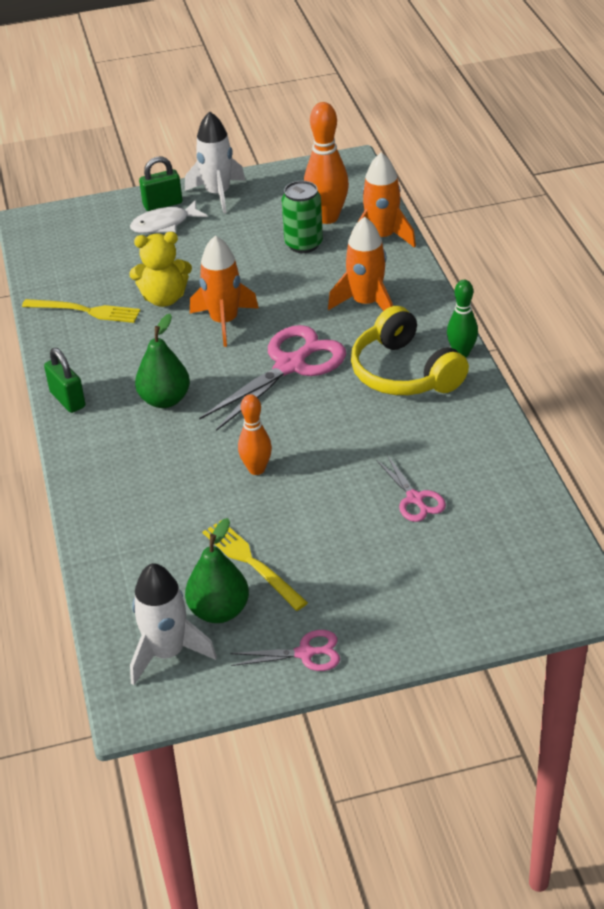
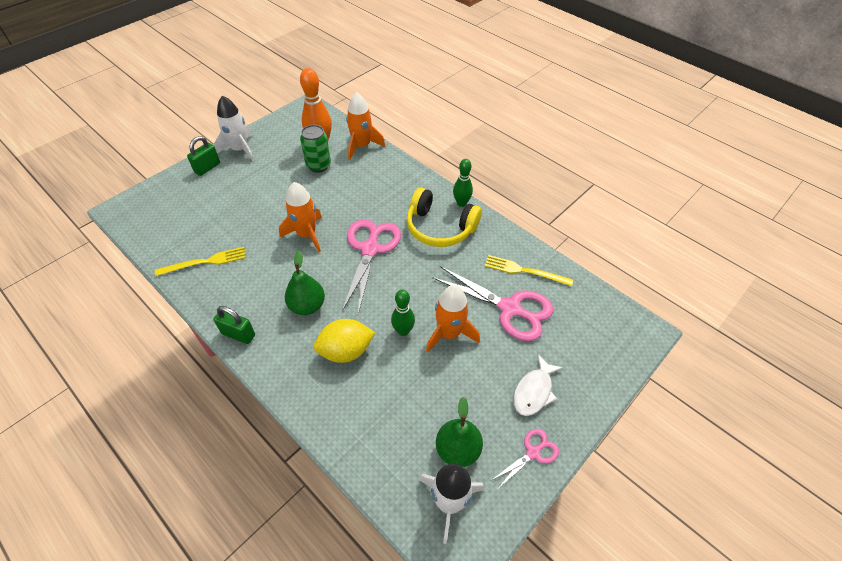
camera: 35 degrees left, 10 degrees up
(164, 224) = (218, 181): white fish -> white fish (534, 391)
(164, 298) = (255, 233): yellow teddy bear -> none
(172, 463) = (346, 351): none -> yellow lemon
(252, 563) = (451, 401): yellow fork -> yellow fork (524, 271)
(256, 469) = (403, 331): orange bowling pin -> green bowling pin
(366, 303) = (384, 191): orange rocket -> orange rocket (449, 333)
(415, 499) = (510, 309): pink scissors -> pink scissors, size x1.95

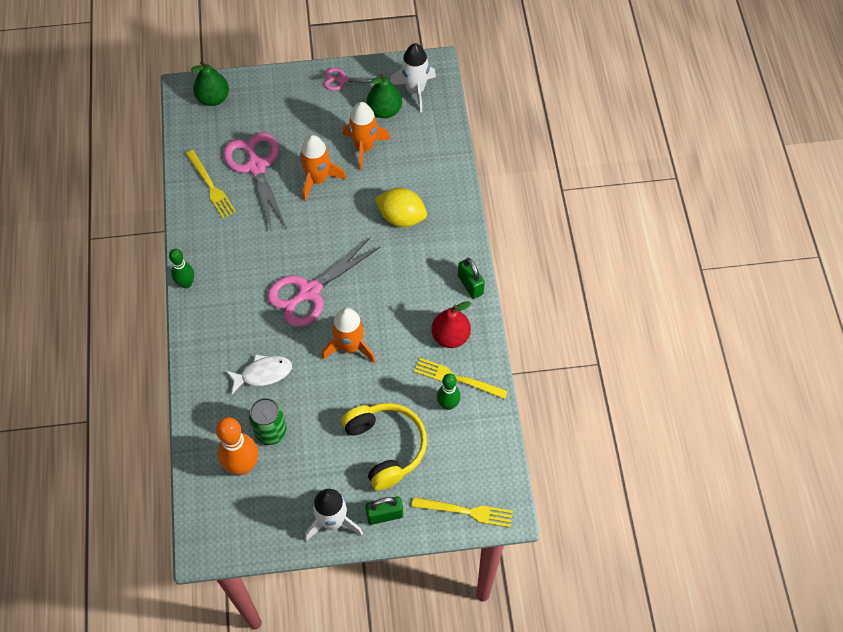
camera: 140 degrees left, 10 degrees up
(149, 196) = (466, 511): none -> yellow fork
(230, 286) = (450, 336): none -> red pear
(307, 306) = (402, 273): green pear -> green pear (213, 98)
(361, 146) = (204, 428): orange rocket -> orange rocket (364, 147)
(403, 331) = (348, 204): green bowling pin -> green bowling pin (448, 404)
(440, 227) = (231, 271): yellow headphones -> yellow headphones (386, 447)
(534, 391) = (303, 108): white fish -> white fish (263, 373)

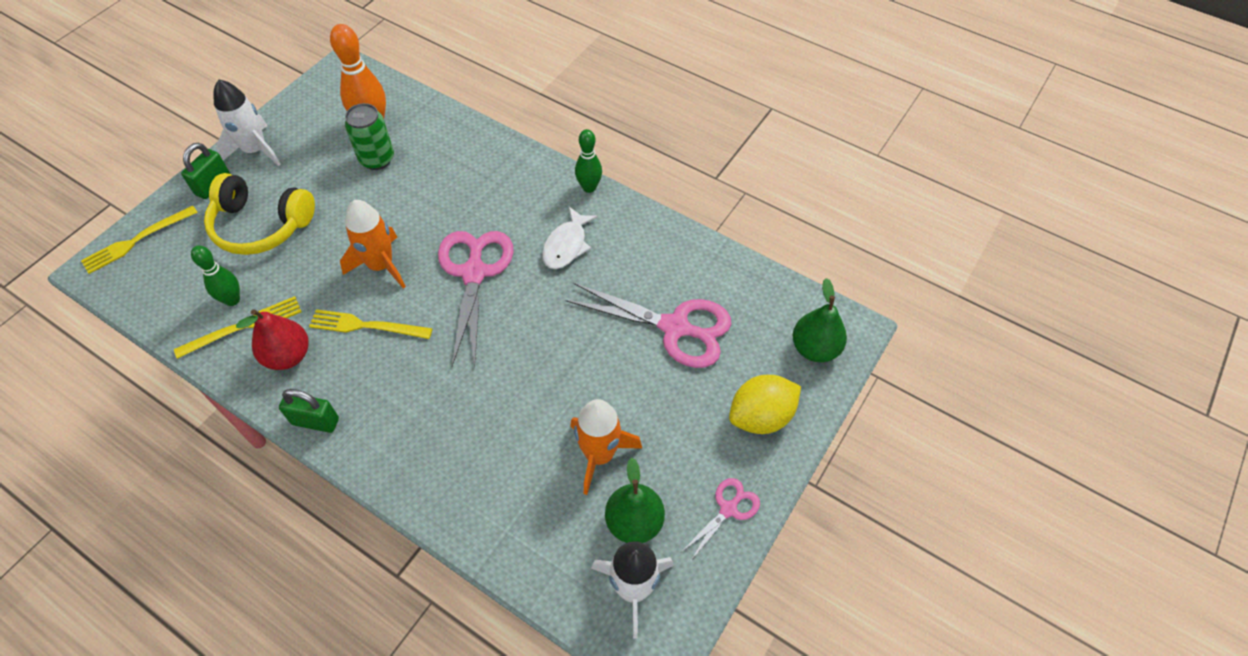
camera: 130 degrees right, 5 degrees down
(210, 186) = (687, 272): yellow fork -> yellow fork (366, 326)
(263, 373) = (434, 186): white fish -> white fish (566, 245)
(318, 179) = (601, 374): orange rocket -> none
(401, 217) = (467, 420): yellow lemon -> yellow lemon (761, 416)

